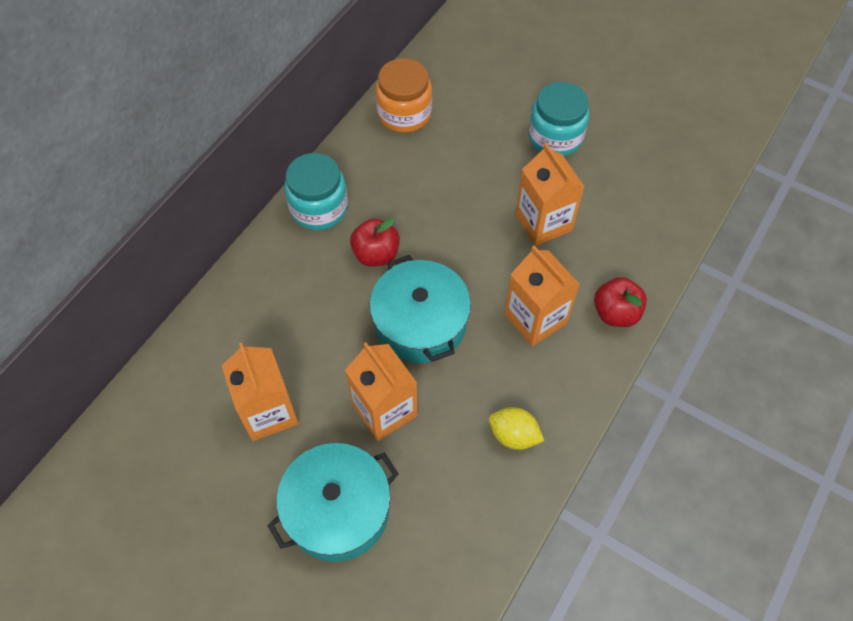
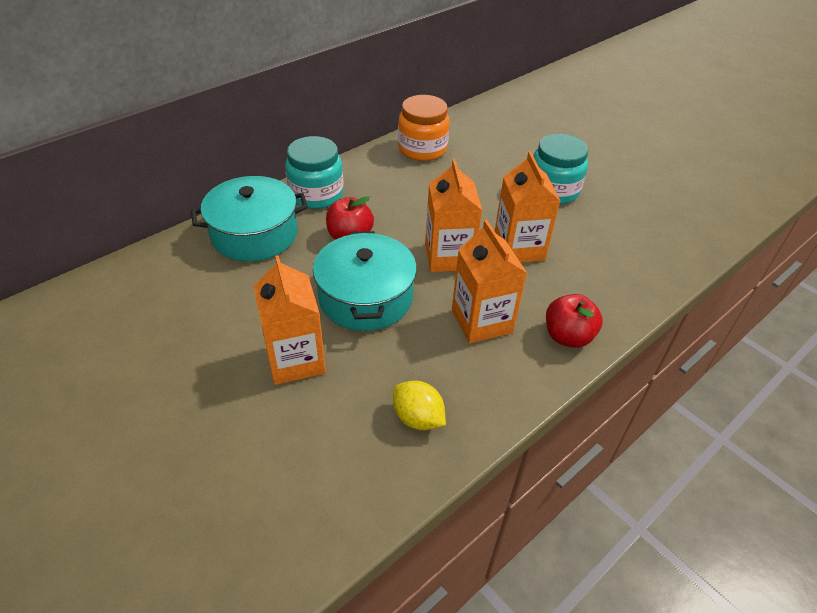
camera: 15 degrees right, 15 degrees down
(268, 412) = (184, 332): orange carton -> orange carton (448, 256)
(337, 510) = (201, 436): turquoise pot -> turquoise pot (254, 234)

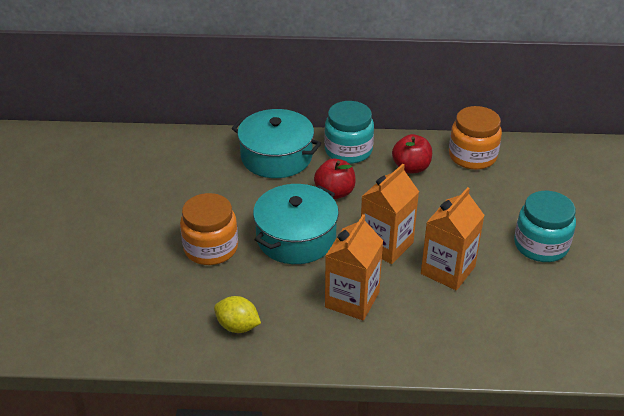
camera: 45 degrees right, 5 degrees down
(295, 360) = (211, 248): orange carton -> orange jar
(417, 418) = (238, 326): yellow lemon -> yellow lemon turned 60 degrees counterclockwise
(568, 336) = (399, 348): red apple -> red apple (411, 167)

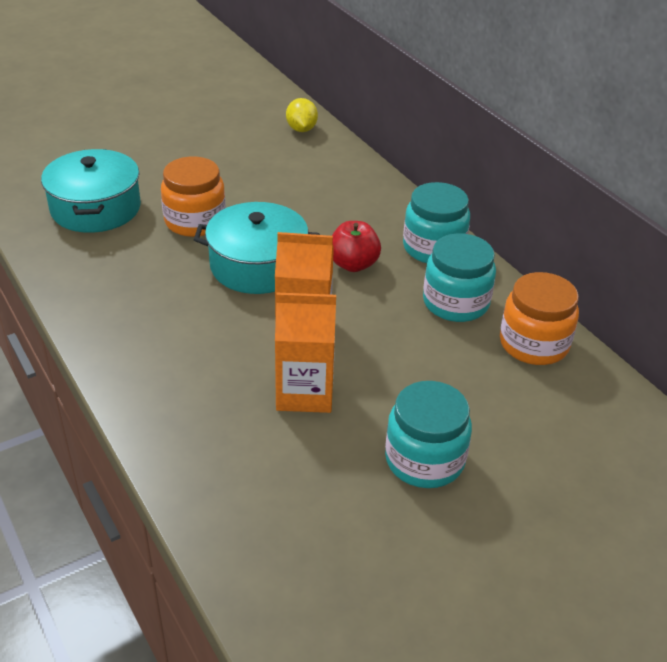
camera: 55 degrees right, 0 degrees up
(238, 326) = (102, 278): yellow lemon -> yellow lemon (301, 129)
(276, 157) = (369, 206): turquoise pot -> turquoise pot (95, 208)
(352, 300) = (196, 337): orange carton -> none
(411, 167) = (455, 303): red apple -> turquoise jar

